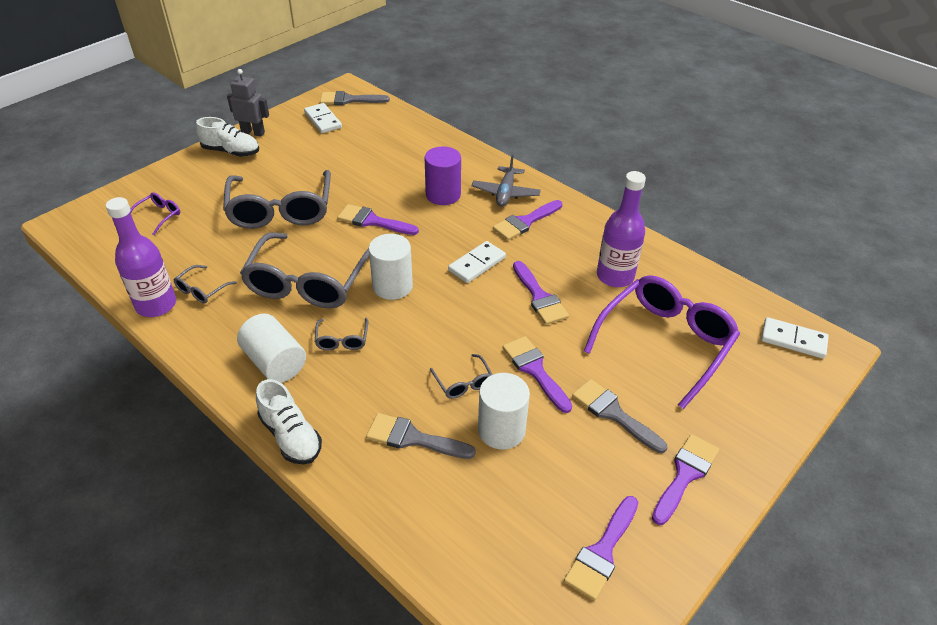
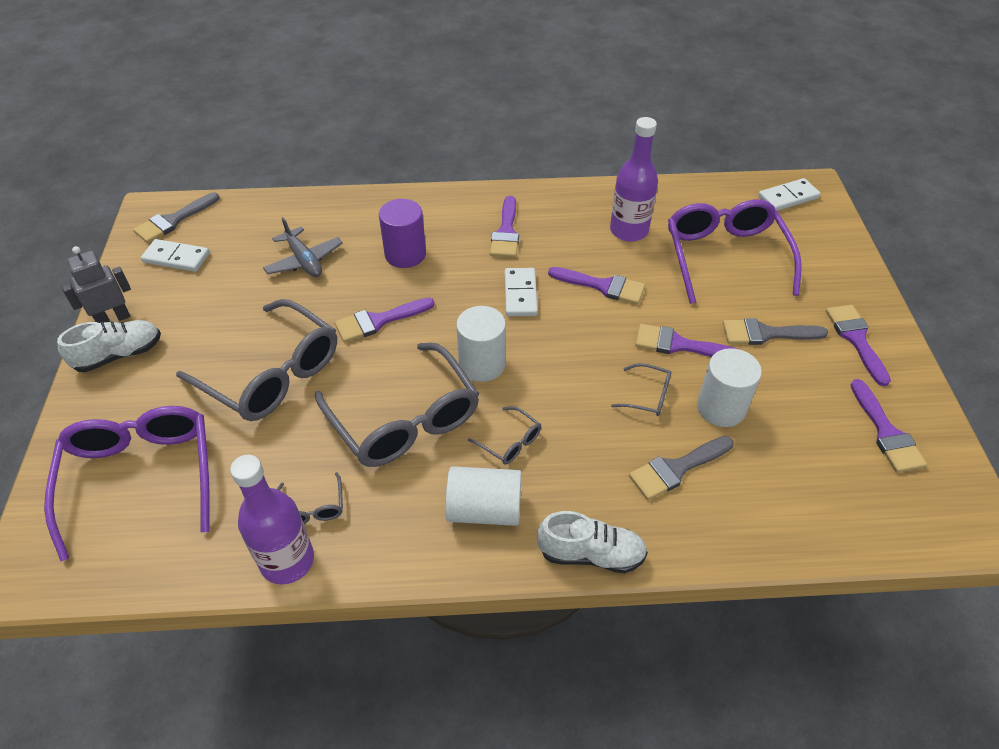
camera: 45 degrees left, 5 degrees up
(159, 216) = (141, 477): purple glasses -> purple glasses, size x2.35
(505, 193) = (455, 218): grey plane -> grey plane (304, 260)

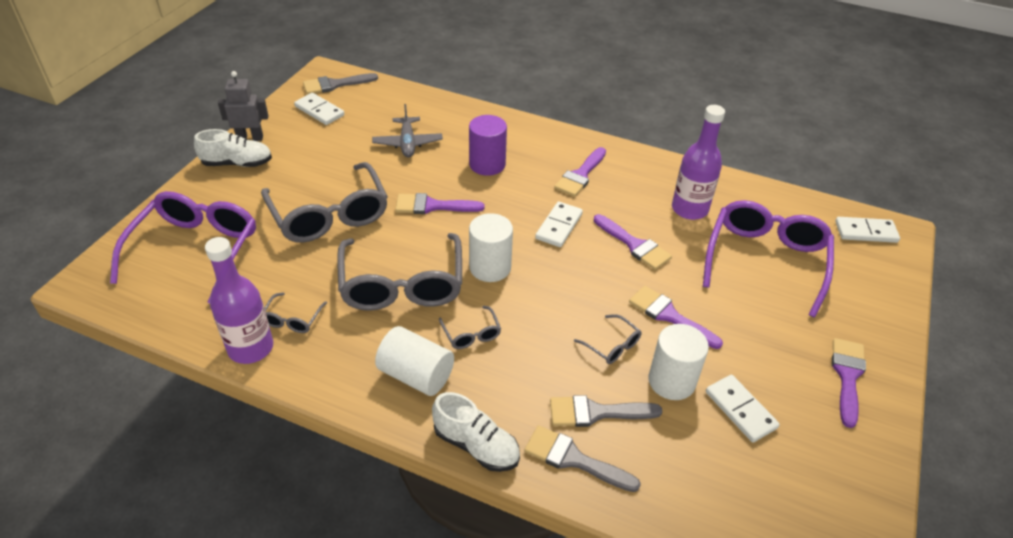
camera: 25 degrees right, 5 degrees down
(766, 334) = (759, 338): grey brush -> grey brush (573, 459)
(794, 409) = (740, 410): none -> white domino
(886, 432) = (820, 467): purple brush -> none

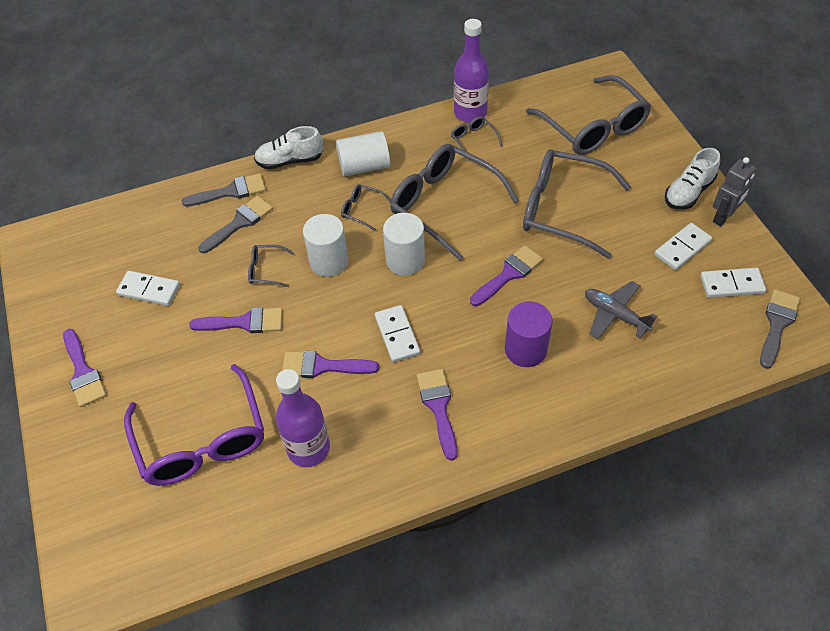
camera: 140 degrees right, 10 degrees up
(195, 250) = (593, 127): purple glasses -> grey glasses
(671, 381) = (207, 276): white cylinder -> white cylinder (329, 261)
(865, 232) = (122, 563): white domino -> white domino (682, 248)

